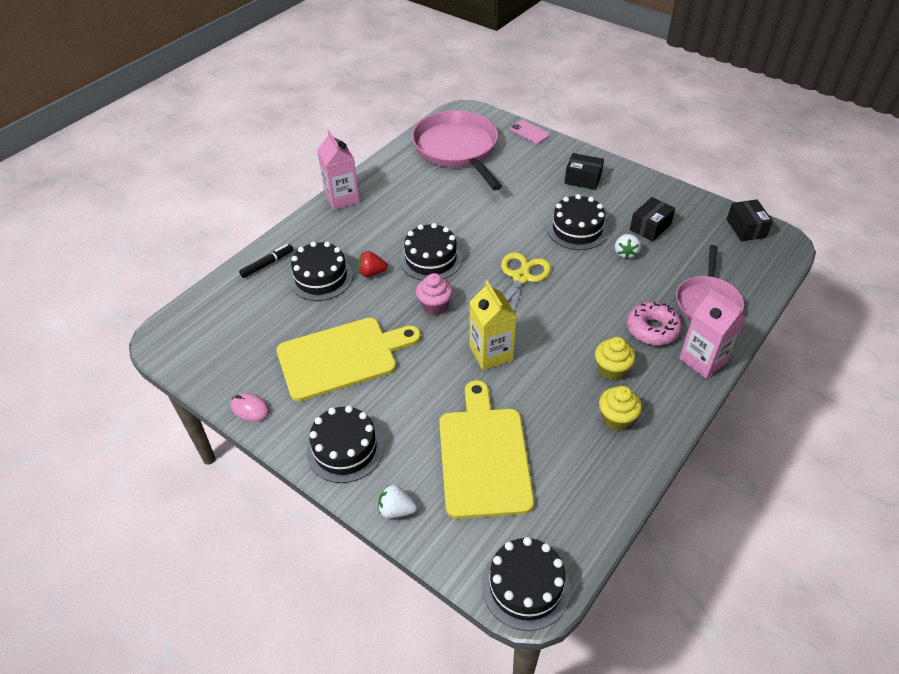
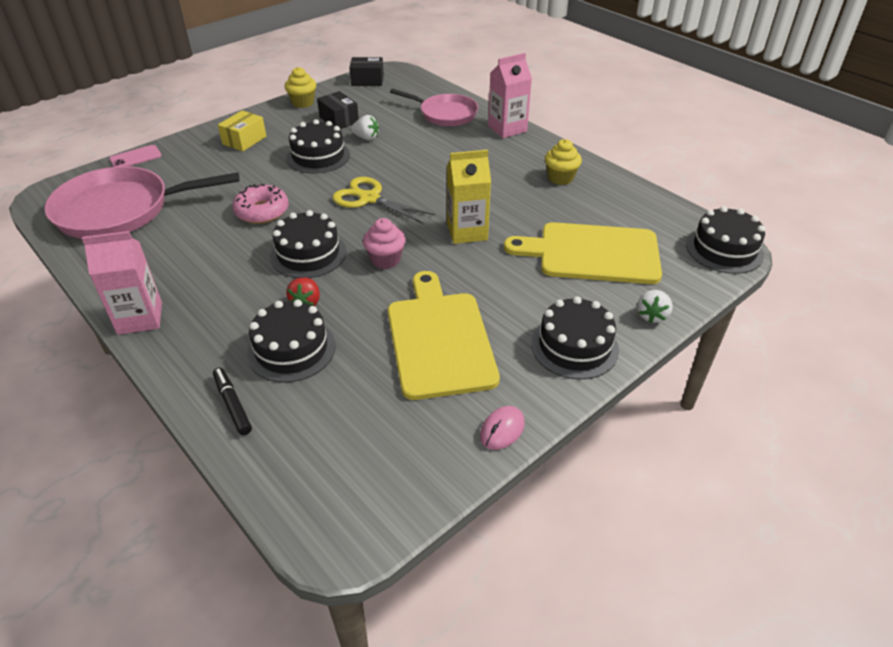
camera: 80 degrees left, 5 degrees down
(583, 179) = (244, 140): black box -> yellow box
(611, 370) = (506, 170): yellow cupcake -> yellow cupcake (303, 103)
(652, 329) = (466, 143): pink donut -> pink donut (262, 211)

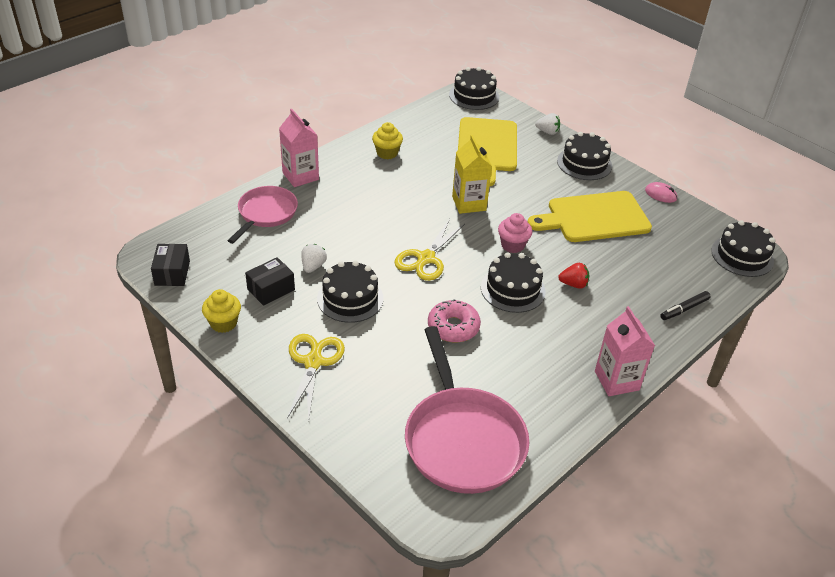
camera: 95 degrees left, 0 degrees up
(135, 157) = (351, 456): pink phone -> none
(244, 140) = (313, 362): yellow box -> yellow scissors
(291, 349) = (624, 287): black cake -> black cake (742, 256)

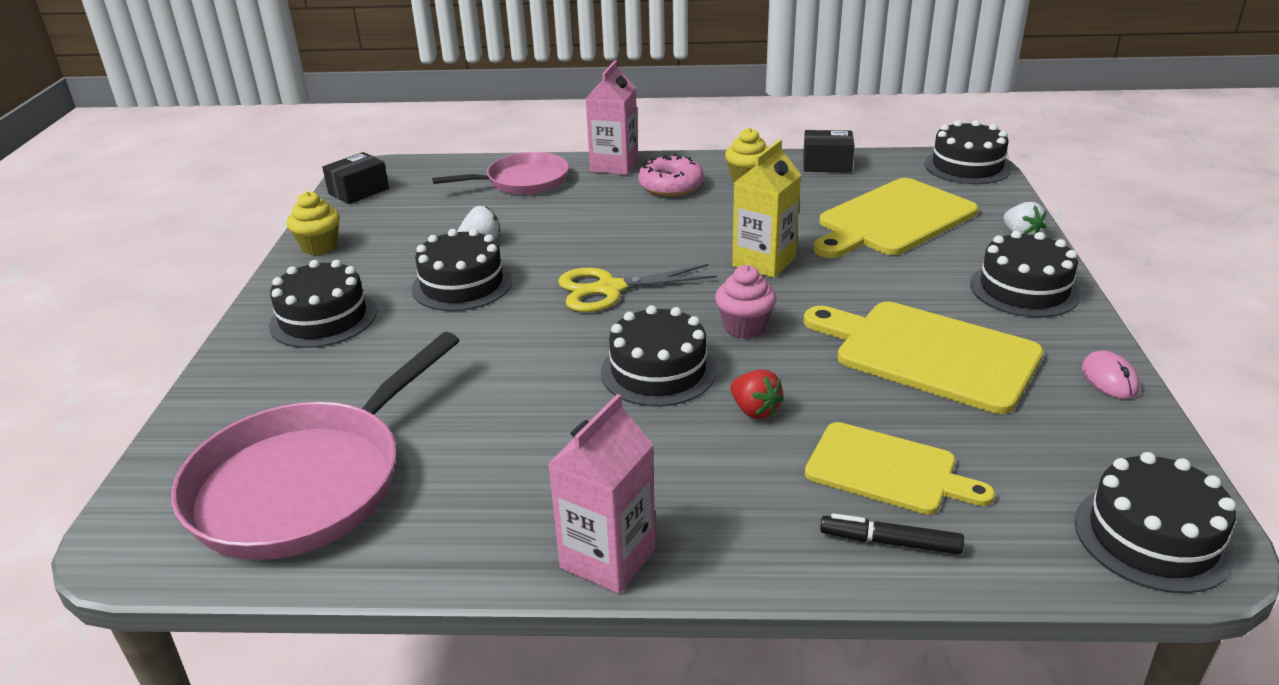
camera: 50 degrees right, 10 degrees down
(271, 289) = (408, 241): black box -> black box (827, 164)
(313, 362) = (323, 318): yellow scissors -> black cake
(453, 327) = (514, 368): pink donut -> pink donut (671, 186)
(647, 281) = (887, 470): none -> yellow cutting board

